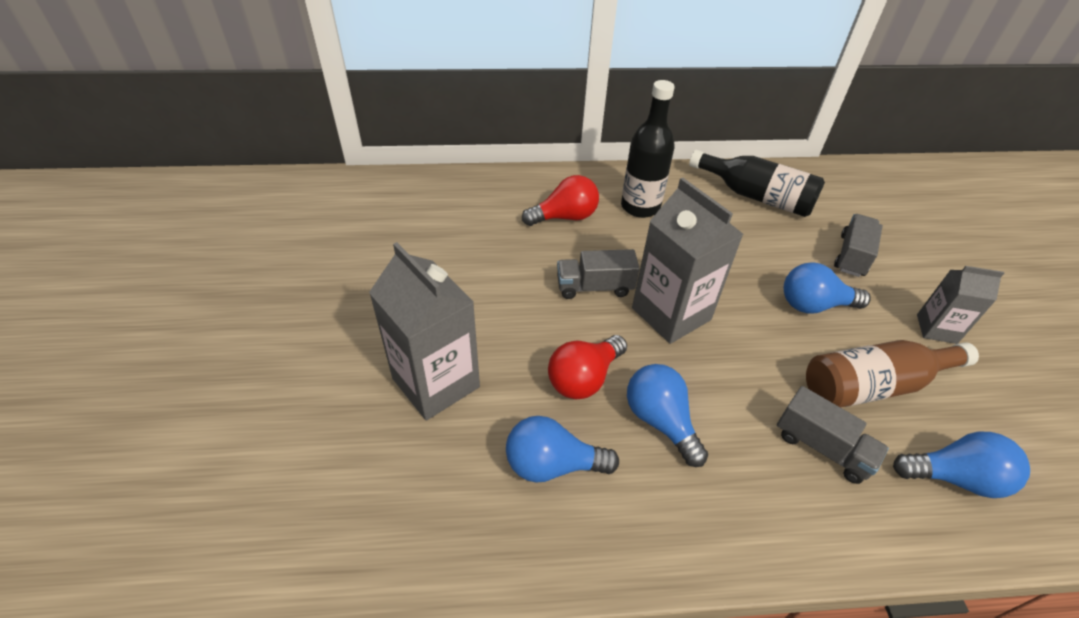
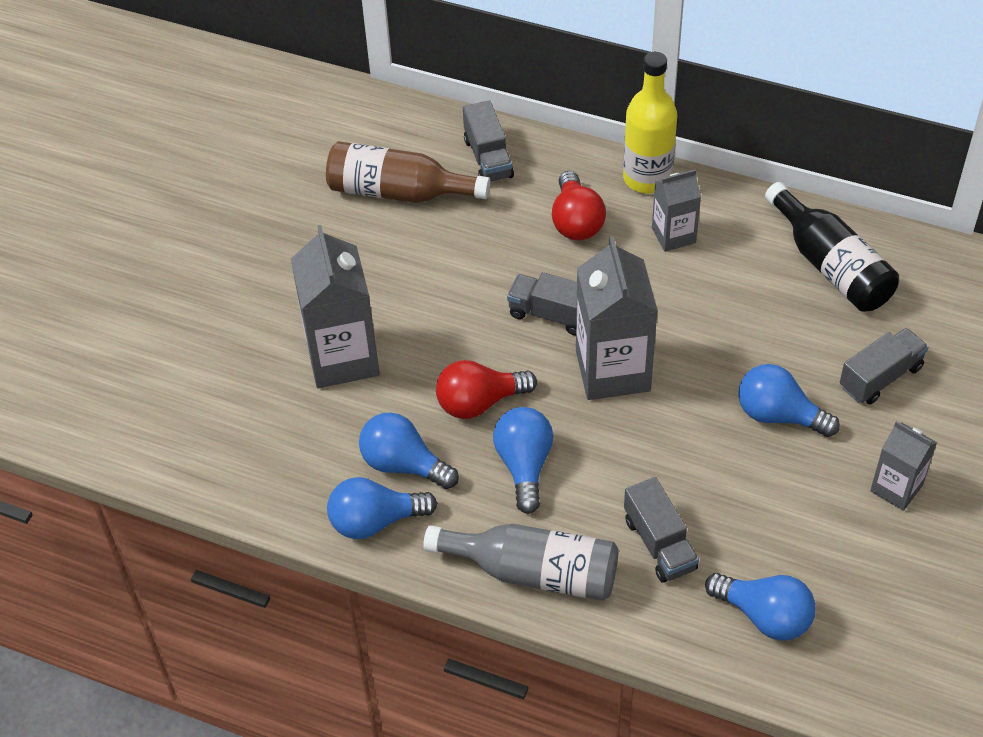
camera: 30 degrees right, 5 degrees up
(470, 193) = (488, 158): none -> grey truck
(560, 538) = (375, 521): none -> blue light bulb
(565, 217) = (576, 221): red light bulb -> red light bulb turned 75 degrees clockwise
(594, 177) = (647, 178): none -> yellow bottle
(640, 207) = (673, 235): black bottle -> grey carton
(743, 525) = (533, 572): none -> grey bottle
(873, 385) = (765, 514): brown bottle -> brown bottle (399, 192)

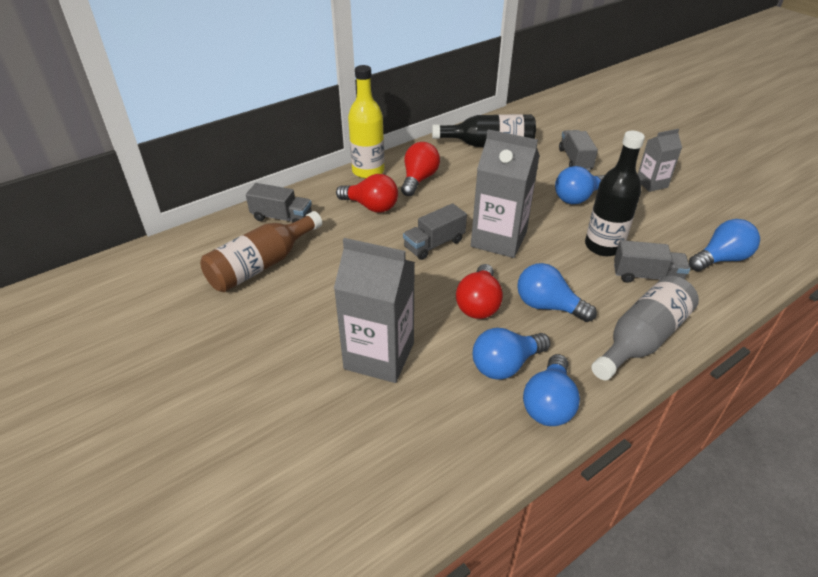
camera: 60 degrees left, 10 degrees down
(673, 235) = (419, 179): grey carton -> red light bulb
(687, 480) = (603, 246): none -> black bottle

